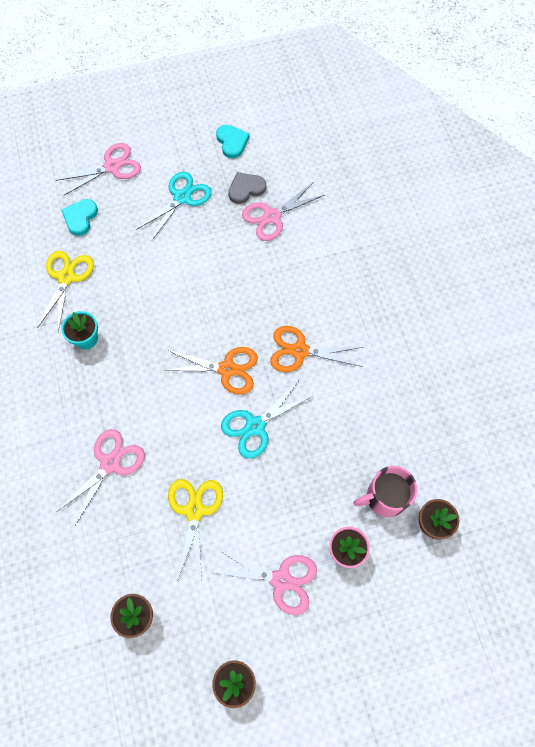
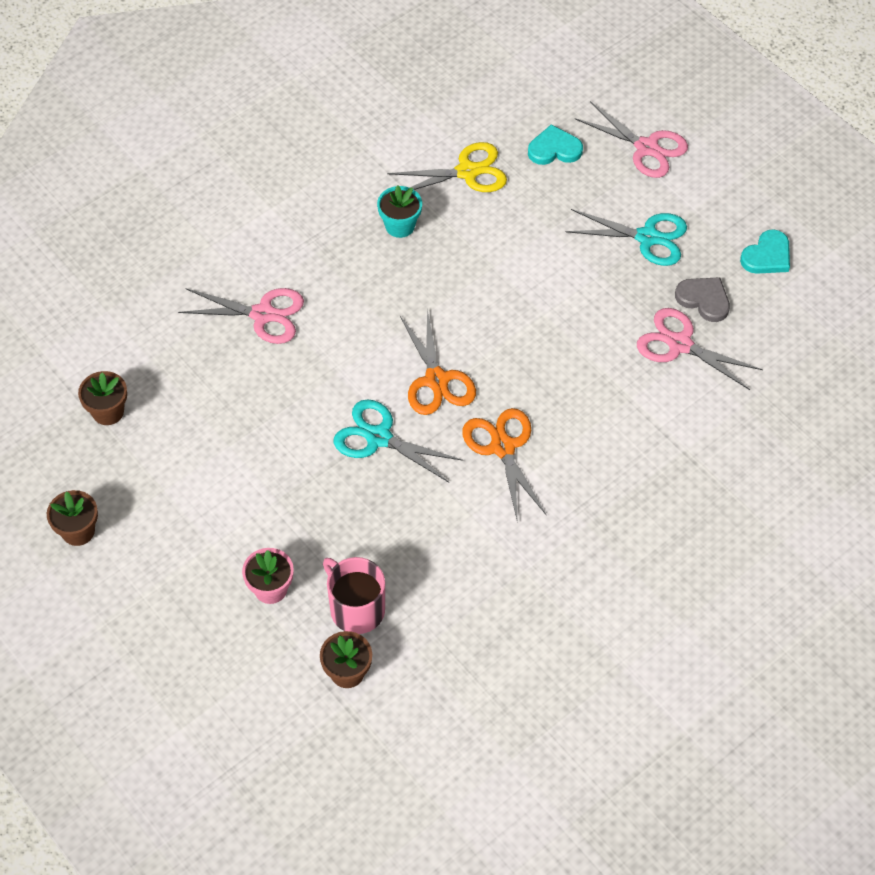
camera: 65 degrees right, 10 degrees down
(194, 510) = (247, 417): yellow scissors -> none
(281, 580) = (206, 534): pink scissors -> none

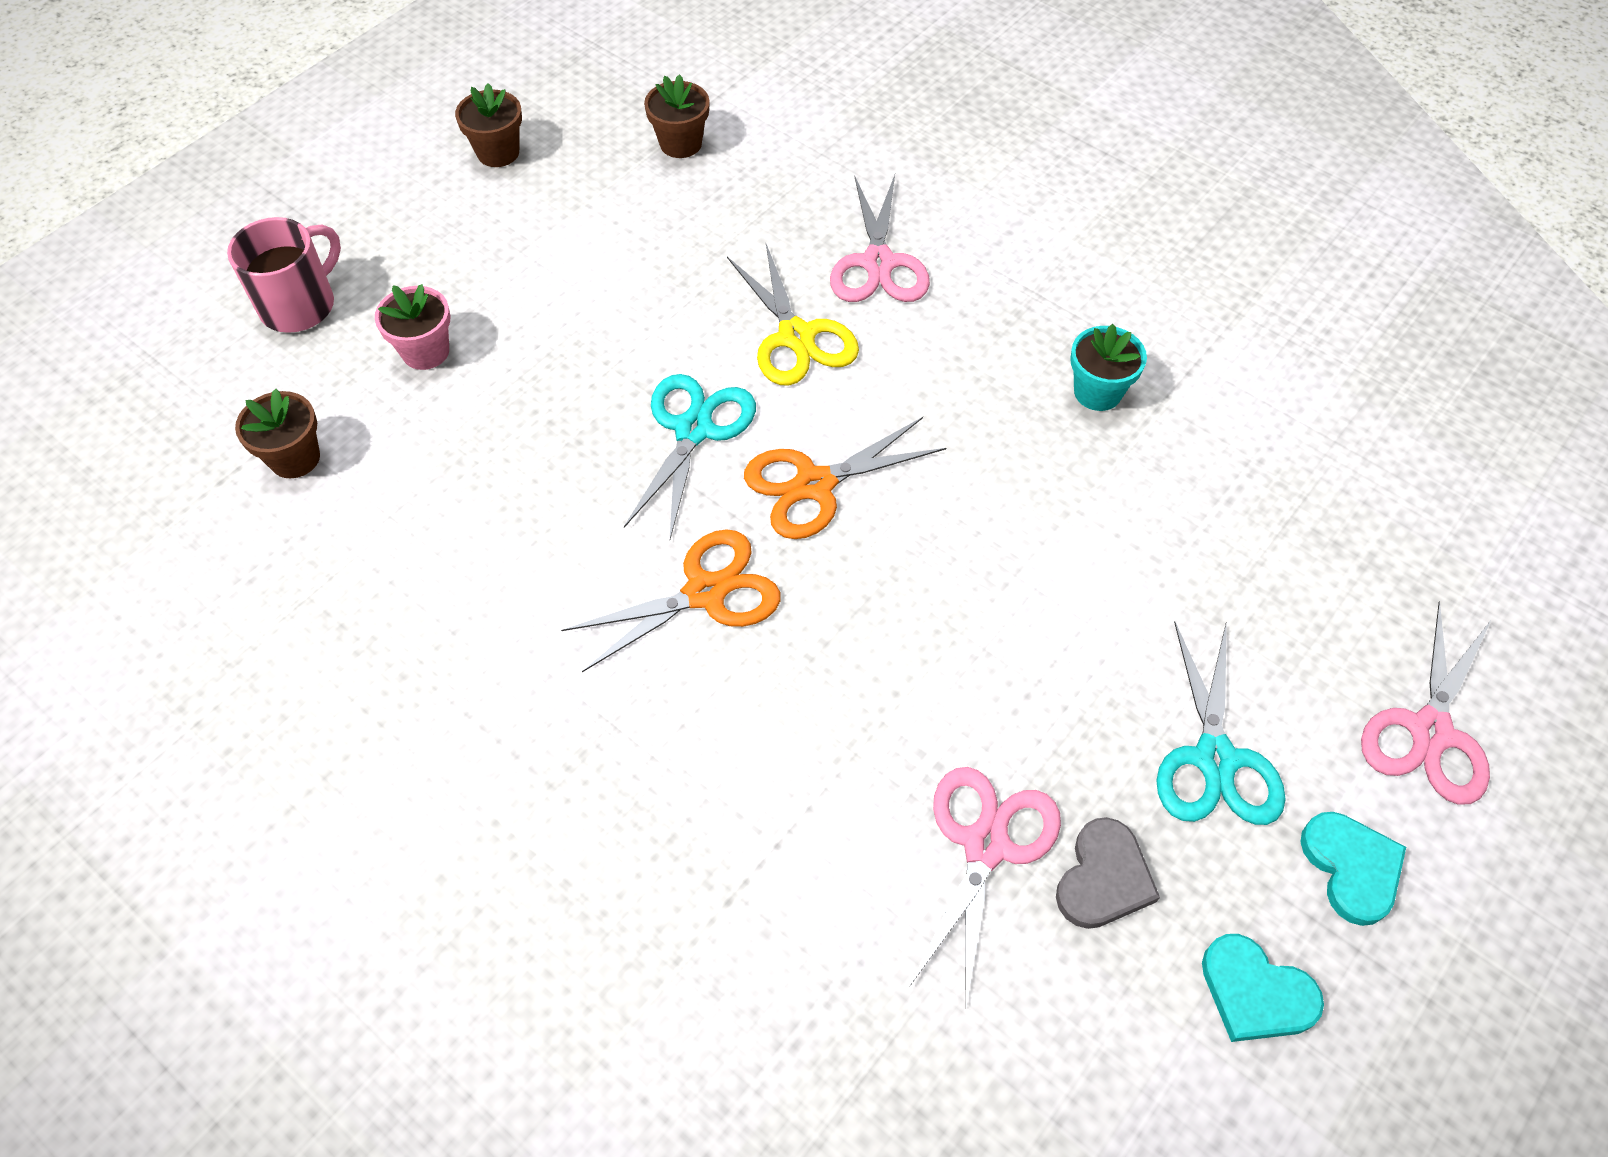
camera: 80 degrees right, 0 degrees up
(356, 609) = (398, 451): pink mug -> pink mug (299, 305)
(467, 172) = (1244, 462): yellow scissors -> yellow scissors (796, 336)
(554, 149) = (1354, 581): turquoise heart -> turquoise heart (1351, 868)

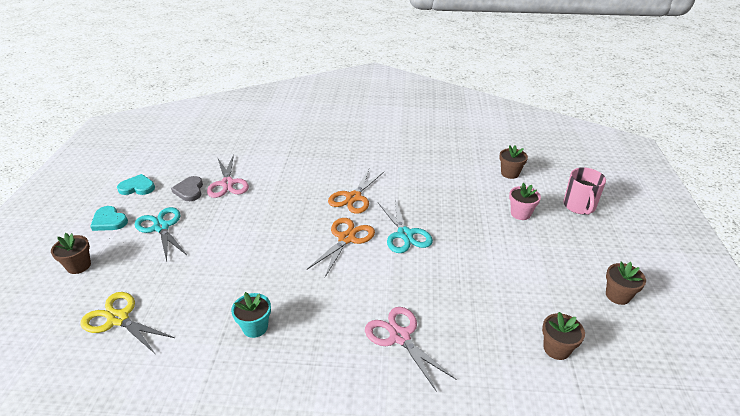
camera: 145 degrees right, 20 degrees down
(796, 336) = (402, 284): yellow scissors -> yellow scissors (118, 319)
(1430, 731) = (79, 266): pink scissors -> brown flower pot

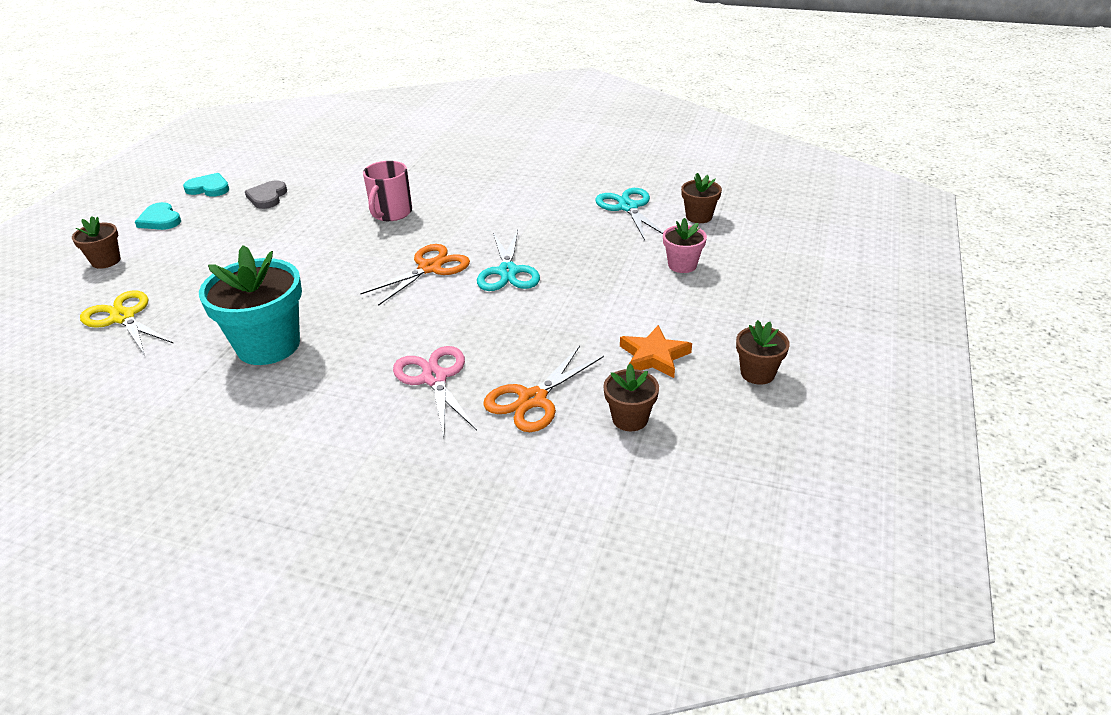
camera: 15 degrees right, 0 degrees up
(161, 227) = (215, 232): turquoise scissors -> turquoise scissors (628, 207)
(227, 183) = (316, 194): pink scissors -> none
(255, 327) = (268, 345): turquoise flower pot -> turquoise flower pot, size x1.95
(354, 197) = (466, 224): orange scissors -> orange scissors (533, 399)
(543, 292) = (654, 356): none -> orange star
(579, 206) = (775, 265): pink mug -> pink mug (391, 213)

